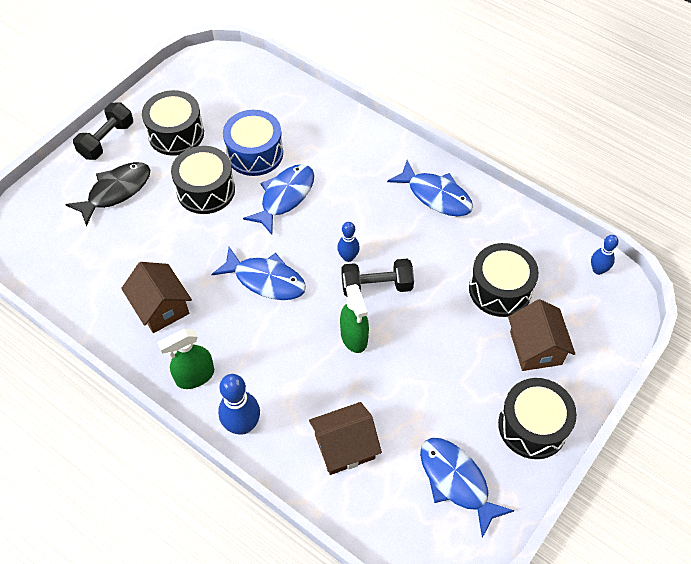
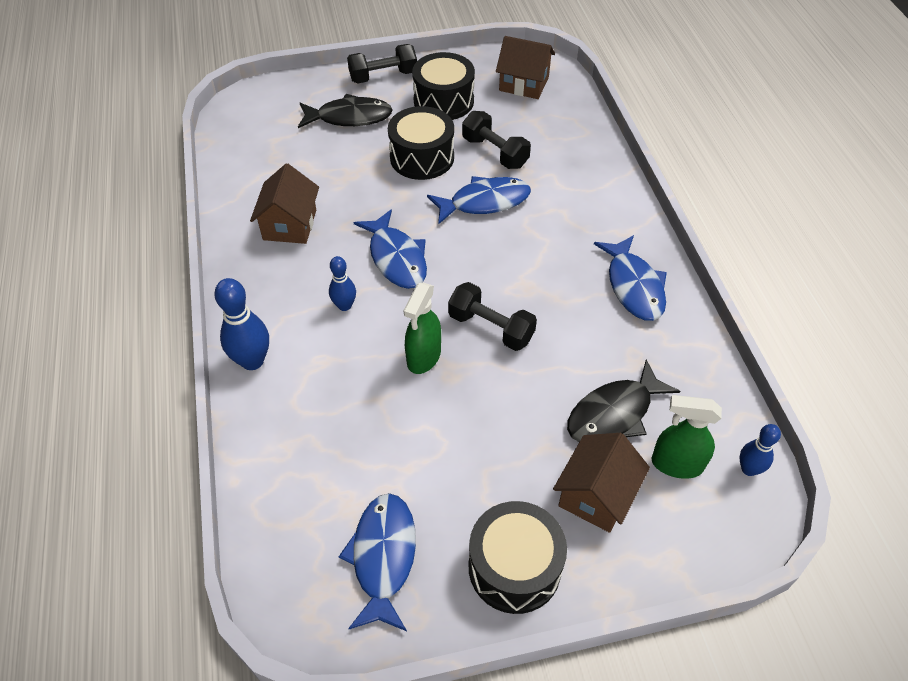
camera: 40 degrees right, 5 degrees down
(195, 376) = (257, 295): green spray bottle -> green spray bottle (676, 464)
(255, 153) = (495, 152): blue drum -> black dumbbell
(344, 447) = (315, 444): brown house -> brown house (524, 84)
(348, 257) = (490, 286): blue bowling pin -> blue bowling pin (344, 306)
(500, 289) = (614, 413): black drum -> black fish

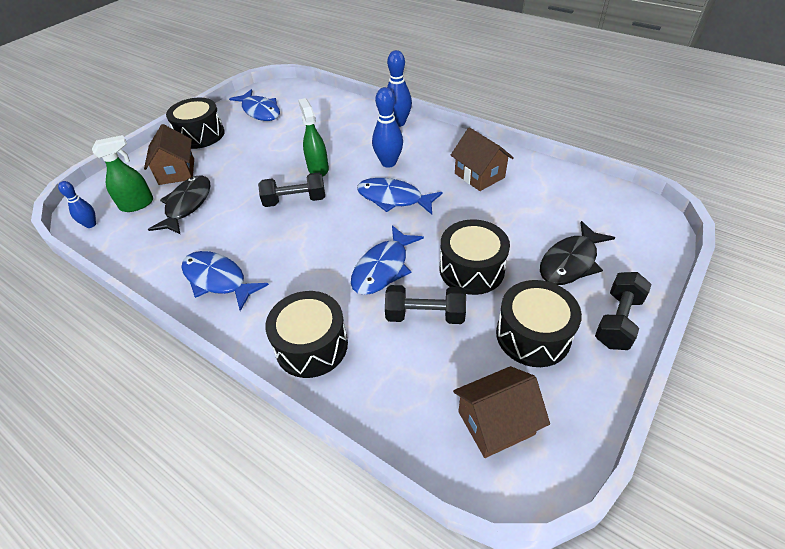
camera: 140 degrees right, 5 degrees down
(344, 306) = (388, 163): blue bowling pin -> blue bowling pin, size x1.63
(594, 184) = (311, 345): none -> black drum

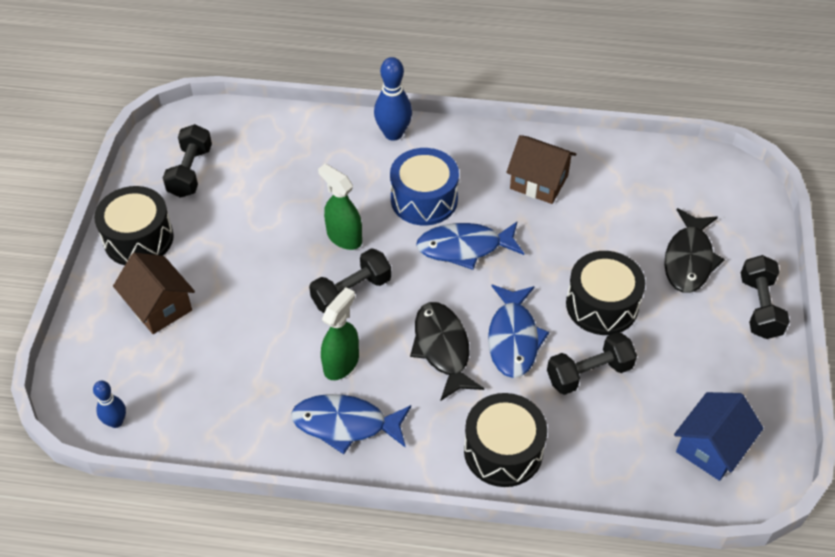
camera: 30 degrees left, 5 degrees up
(137, 204) = (151, 371): green spray bottle -> green spray bottle (341, 363)
(187, 205) = (220, 348): black fish -> black fish (442, 348)
(260, 111) = (190, 172): blue fish -> black dumbbell
(388, 163) = (424, 199): blue bowling pin -> blue drum
(496, 423) = (711, 447): brown house -> blue house
(533, 335) = (697, 352): black drum -> none

